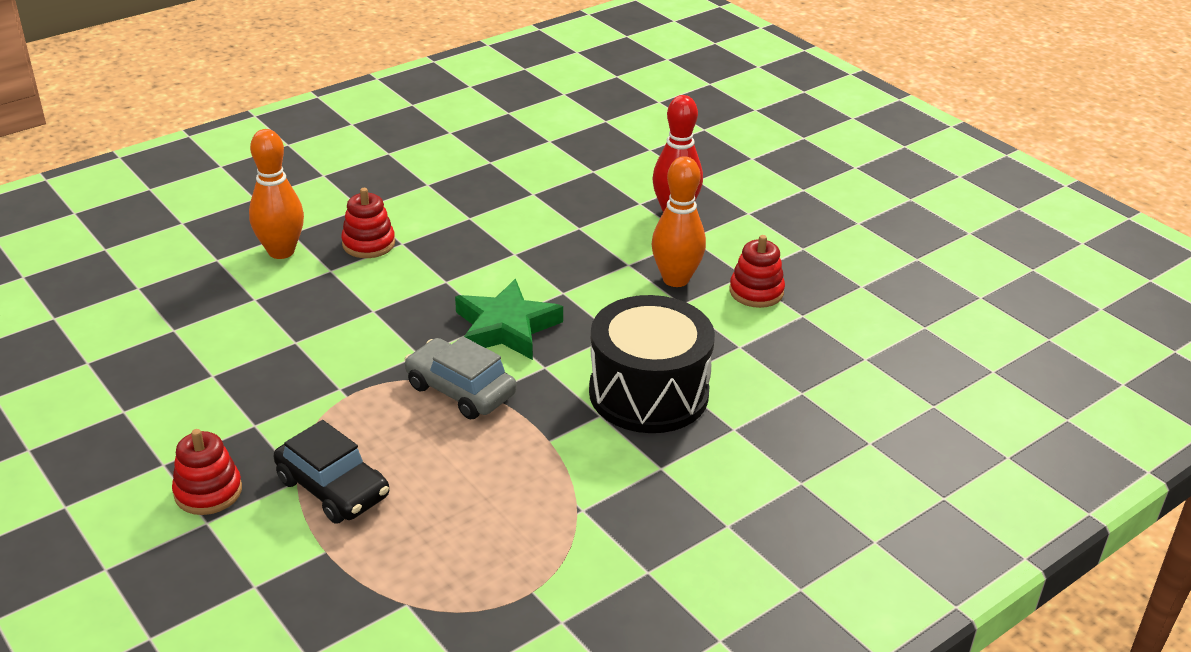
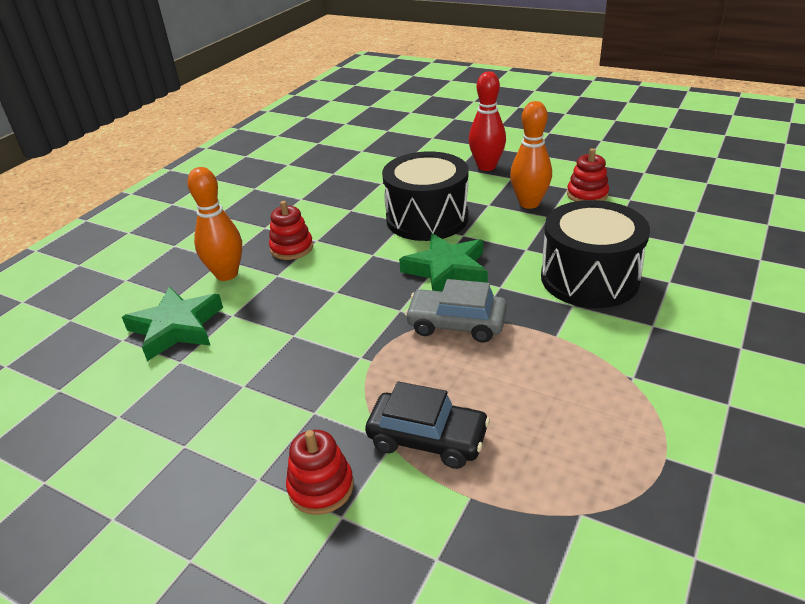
camera: 20 degrees left, 0 degrees up
(193, 293) = (176, 328): none -> green star
(542, 258) = (427, 218): none -> black drum

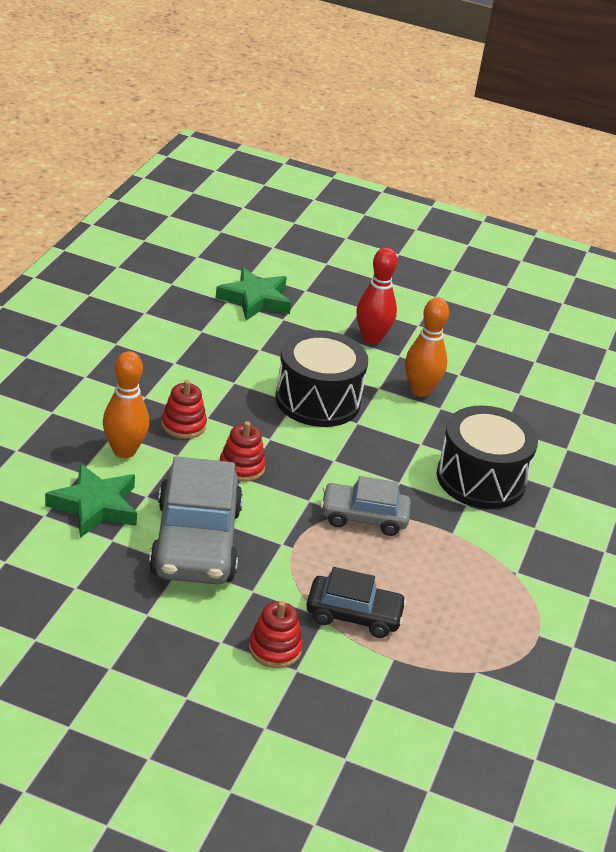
camera: 15 degrees left, 0 degrees up
(267, 359) = (195, 542): none -> grey car
(446, 270) = (347, 461): green star -> green star (255, 299)
(587, 195) = (477, 385): red stacking toy -> red stacking toy (242, 467)

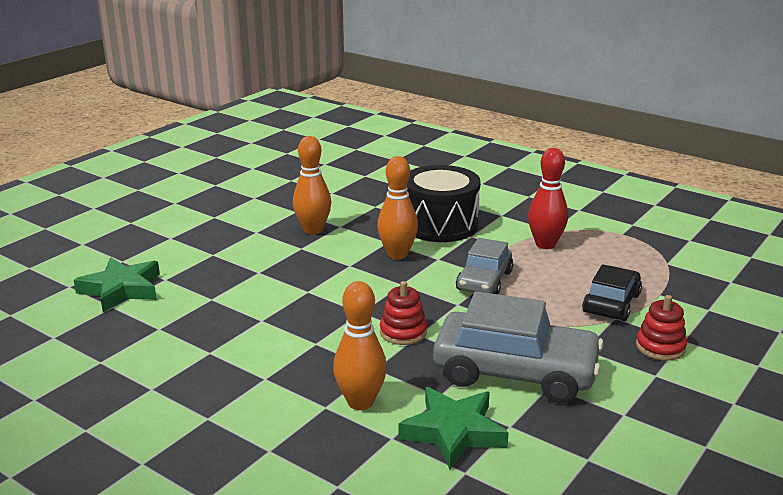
camera: 70 degrees left, 10 degrees down
(183, 425) = (325, 358): red stacking toy -> none
(318, 400) = (309, 279): black drum -> none
(371, 338) = (224, 240): red bowling pin -> red bowling pin (545, 244)
(394, 452) = (397, 254): none -> orange bowling pin

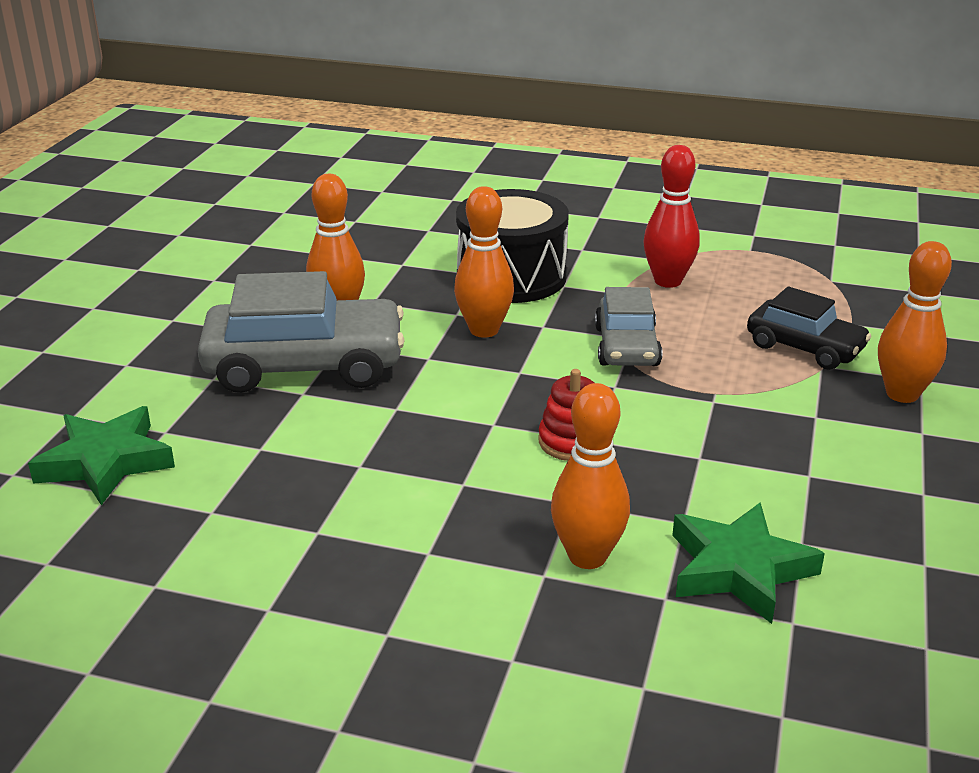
camera: 20 degrees left, 5 degrees up
(515, 372) = (756, 467): grey car -> grey car (305, 365)
(611, 303) = (805, 347): black car -> black car turned 120 degrees clockwise
(660, 347) = (902, 394): red stacking toy -> orange bowling pin

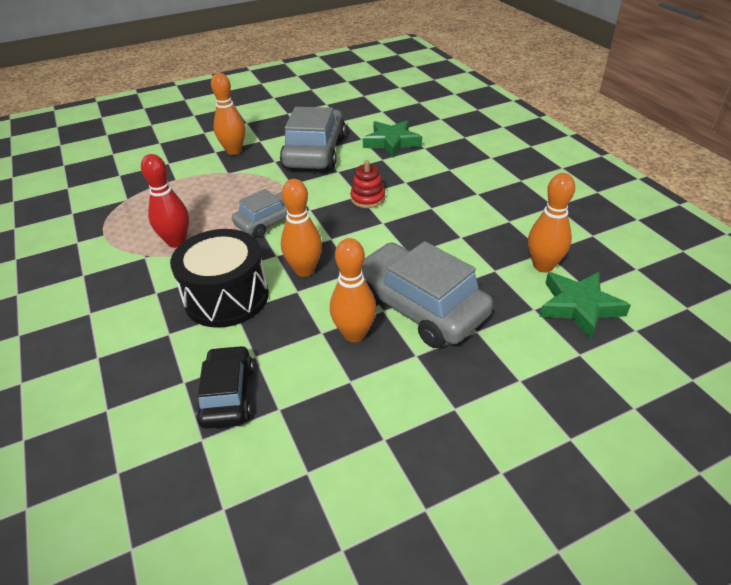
camera: 130 degrees left, 10 degrees up
(587, 556) = (428, 166): orange bowling pin -> orange bowling pin (543, 266)
(801, 465) = (315, 152): none -> grey car
(805, 347) = (215, 181): black car -> black car (228, 395)

